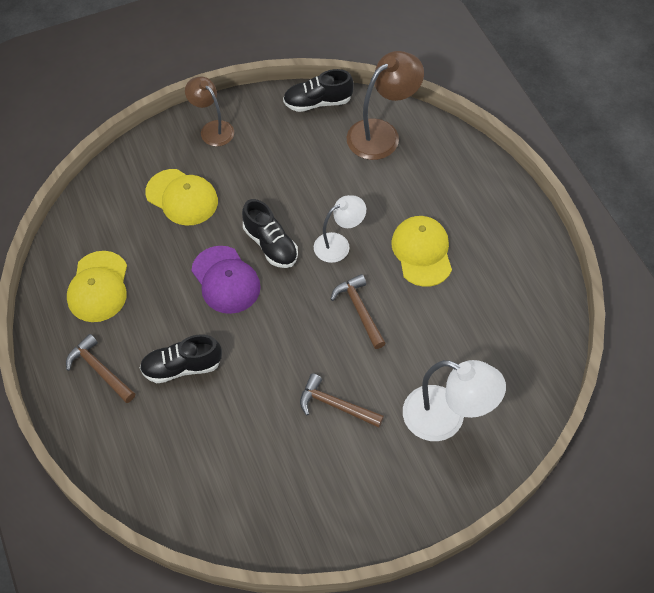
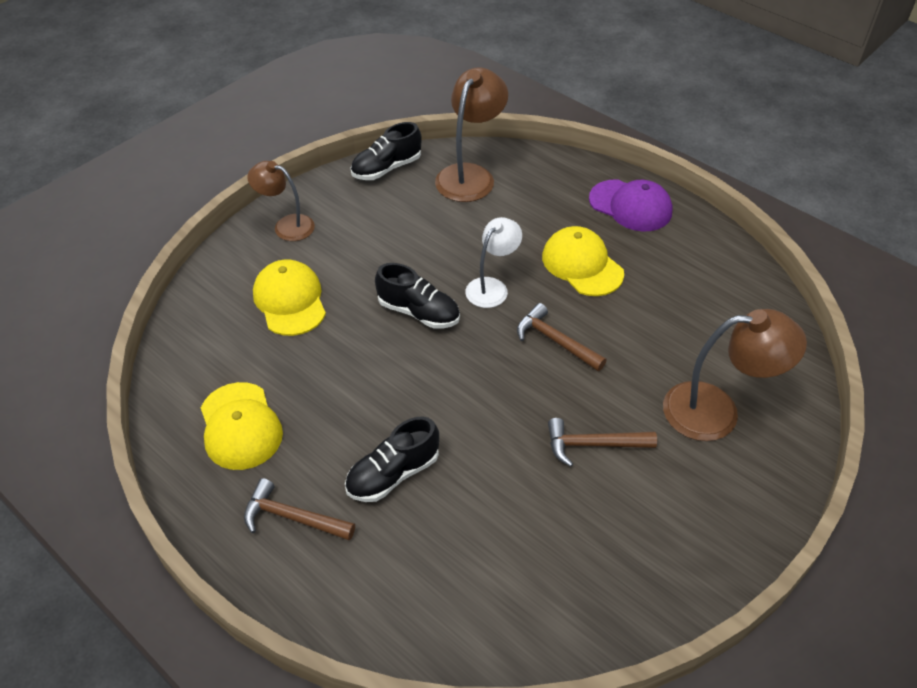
camera: 25 degrees left, 10 degrees down
(182, 197) = (290, 300): yellow cap -> yellow cap turned 120 degrees counterclockwise
(226, 280) = (390, 364): purple cap -> purple cap (630, 206)
(446, 419) = (716, 411): white lamp -> brown lamp

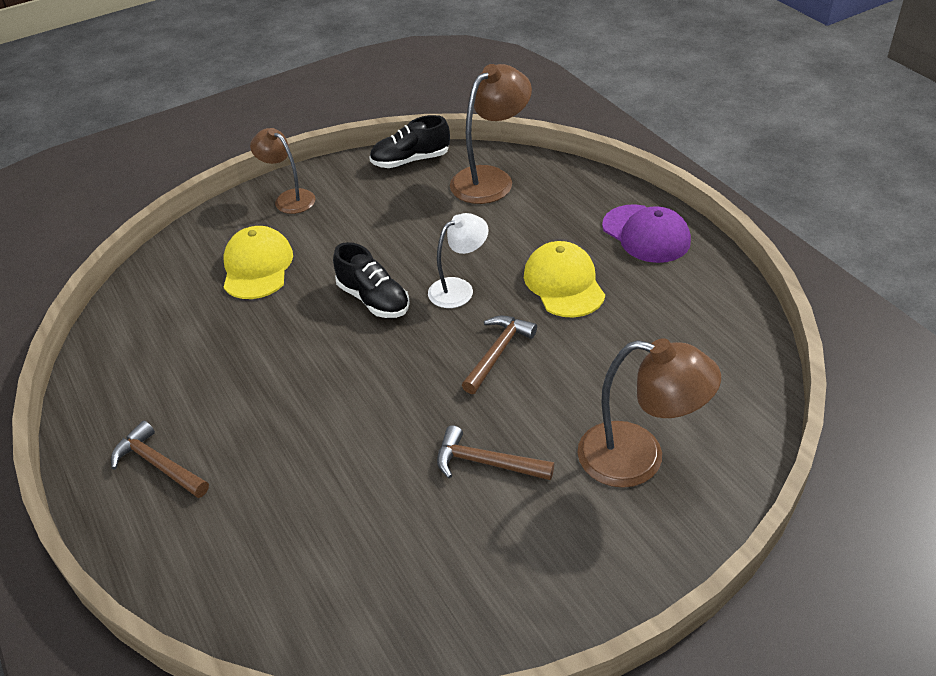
camera: 20 degrees right, 5 degrees down
(240, 426) = (154, 371): yellow cap -> none
(393, 474) = (271, 446): black shoe -> none
(555, 341) = (498, 353): brown hammer -> brown hammer turned 60 degrees clockwise

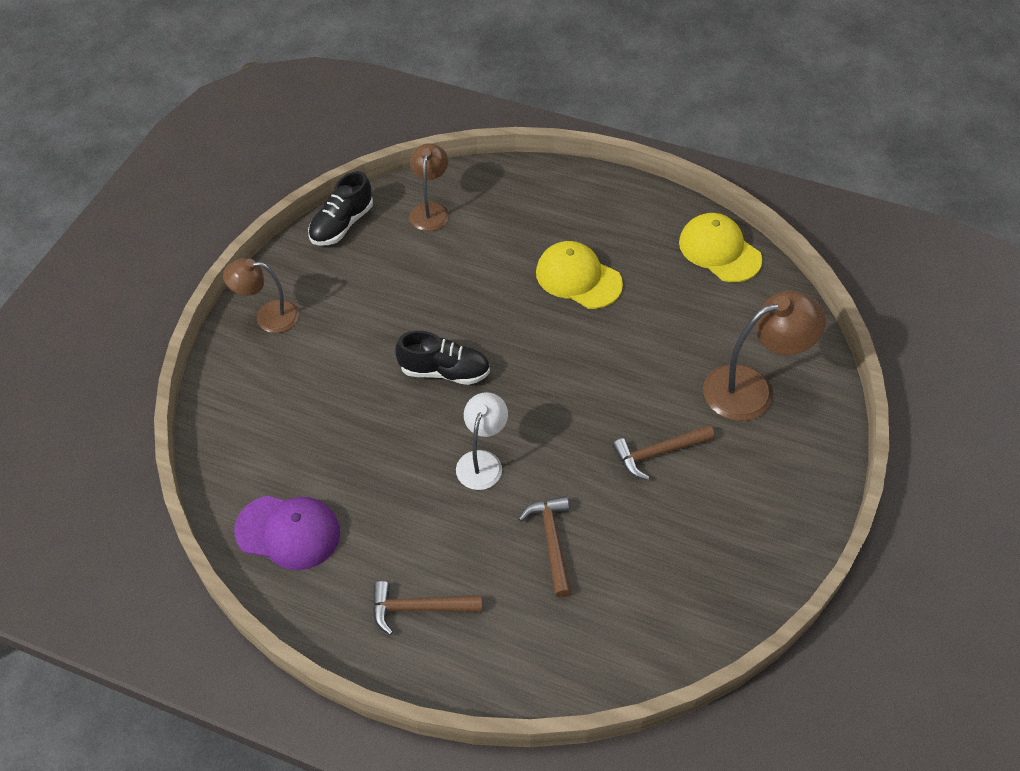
camera: 40 degrees left, 10 degrees up
(257, 267) = (311, 396): yellow cap -> yellow cap (719, 250)
(459, 289) = (503, 325): white lamp -> white lamp (482, 461)
(490, 179) = (430, 210): brown lamp -> brown lamp, size x0.64
(498, 353) = (584, 363): brown hammer -> brown hammer (552, 541)
(646, 234) = (599, 203): purple cap -> purple cap (288, 532)

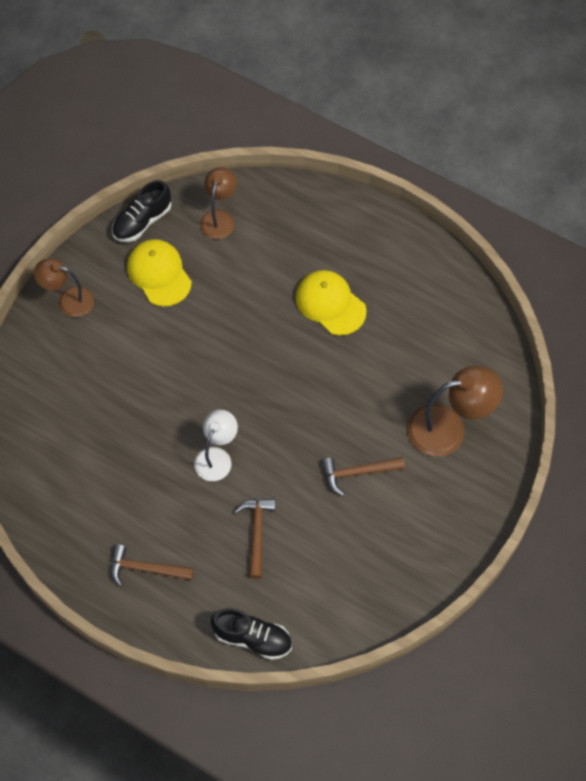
camera: 10 degrees right, 10 degrees up
(288, 532) = (58, 491): purple cap -> none
(444, 371) = (202, 373): black shoe -> black shoe (253, 638)
(719, 250) = (457, 296): yellow cap -> yellow cap (159, 274)

